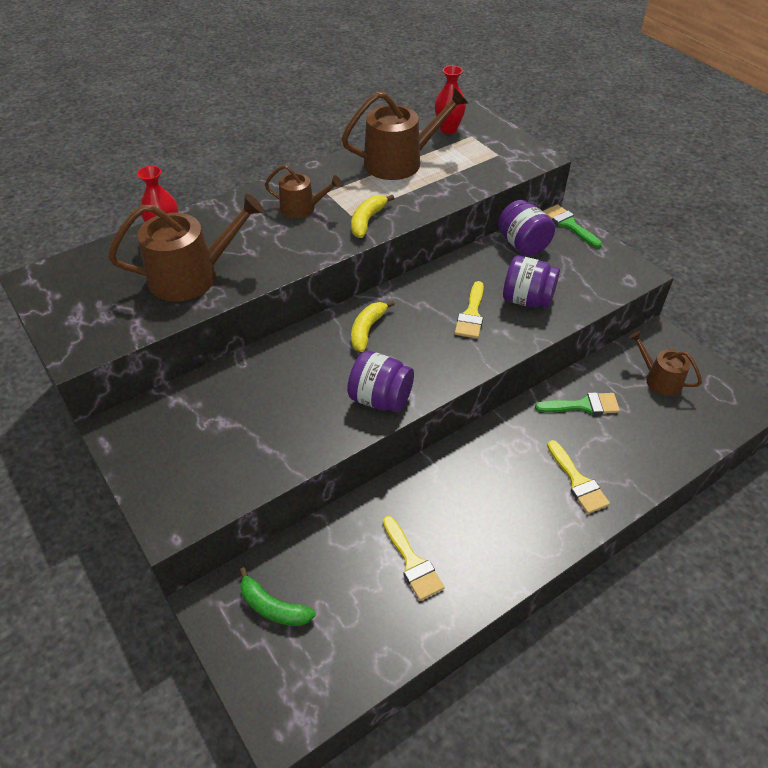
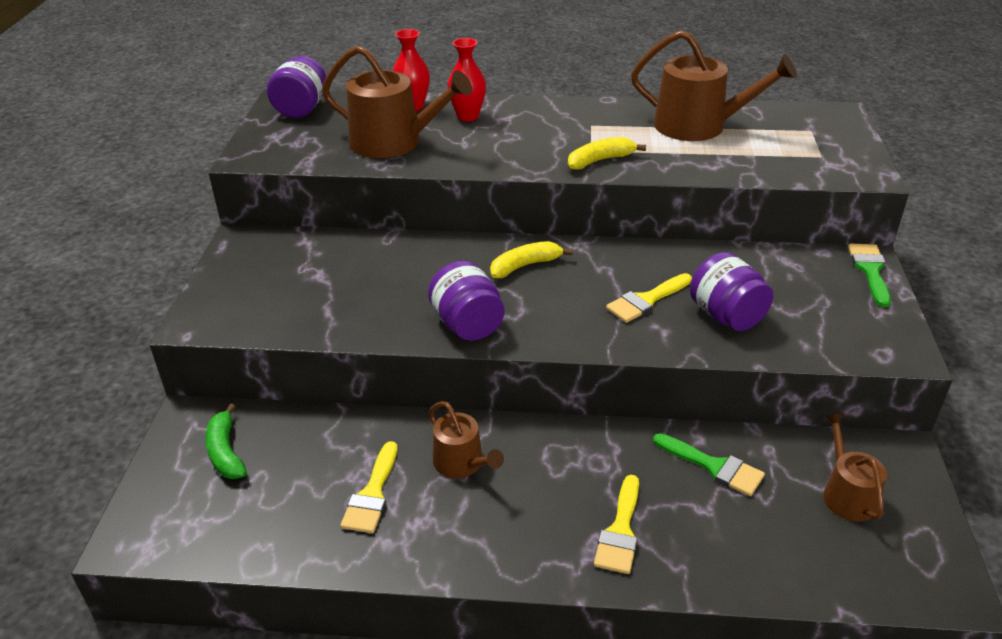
camera: 40 degrees right, 10 degrees down
(302, 208) = (552, 129): brown watering can -> brown watering can (462, 463)
(448, 129) = (791, 117): red vase -> red vase (468, 116)
(523, 245) = (786, 266): purple jar -> purple jar (301, 109)

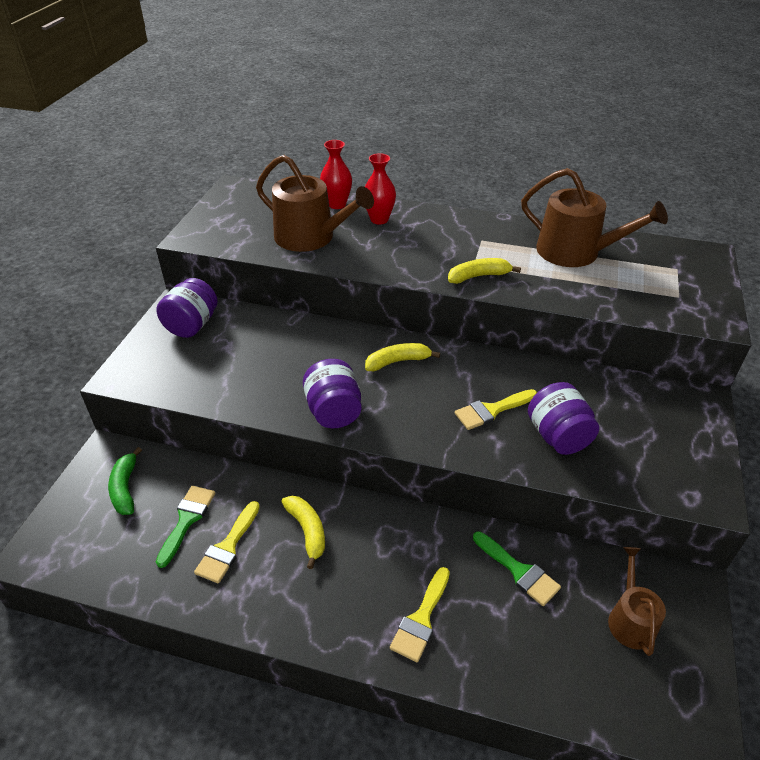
camera: 10 degrees right, 5 degrees up
(301, 109) = (246, 196): purple jar -> purple jar (192, 325)
(462, 463) = (307, 531): brown watering can -> yellow banana
(870, 270) = (702, 410): green brush -> green brush (187, 520)

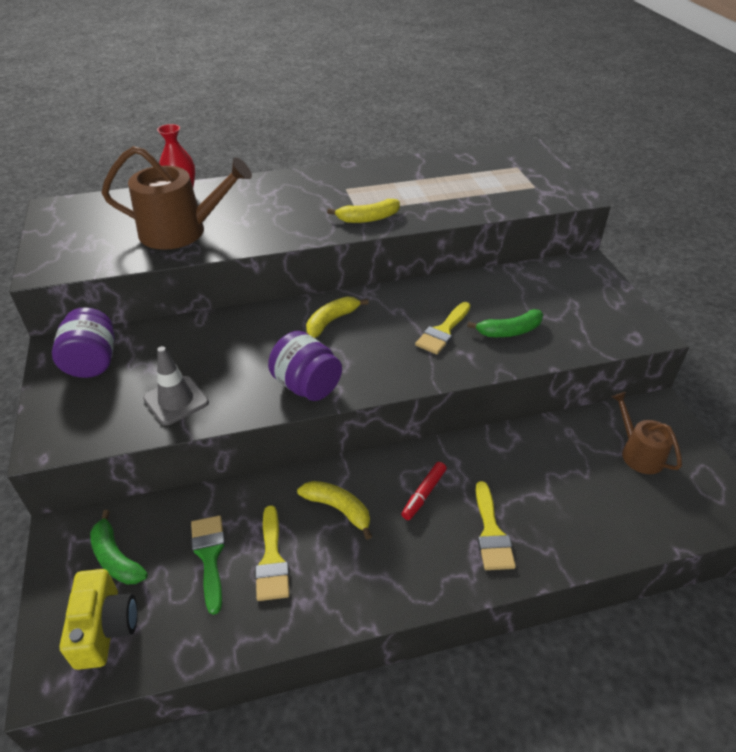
camera: 30 degrees left, 0 degrees up
(84, 537) = (105, 628): none -> yellow camera
(227, 381) = (176, 400): none -> grey traffic cone
(379, 219) = (236, 197): red vase -> none
(387, 554) = (423, 494): none -> red marker
(478, 276) = (368, 218): yellow banana -> yellow banana turned 150 degrees counterclockwise
(518, 571) = (536, 456): green brush -> none
(558, 436) = (510, 331): purple jar -> green banana
(576, 252) = (432, 176): brown watering can -> none

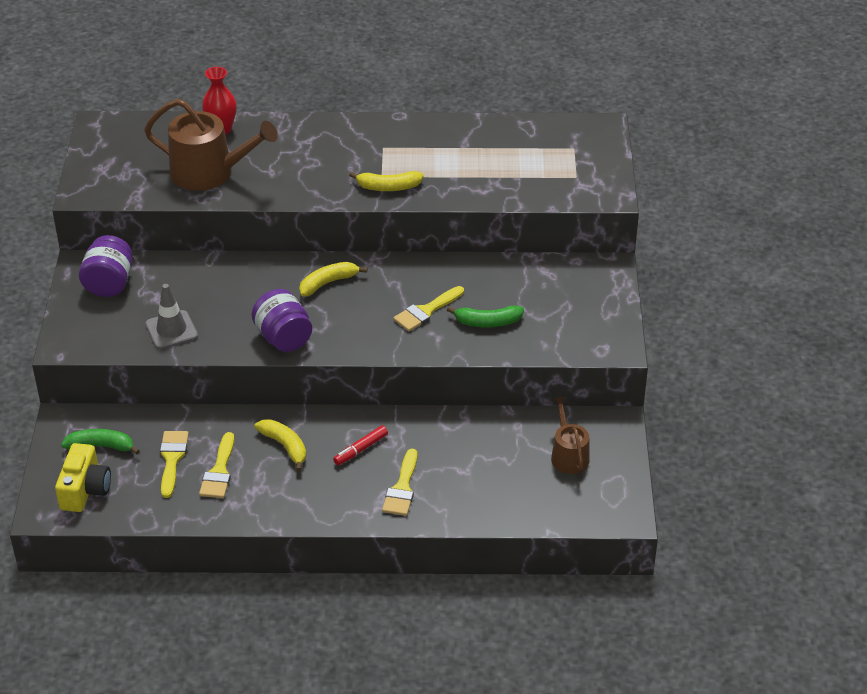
camera: 15 degrees right, 0 degrees up
(116, 558) = (101, 446): green banana -> green banana turned 120 degrees clockwise
(209, 556) = (172, 459): green brush -> yellow brush

